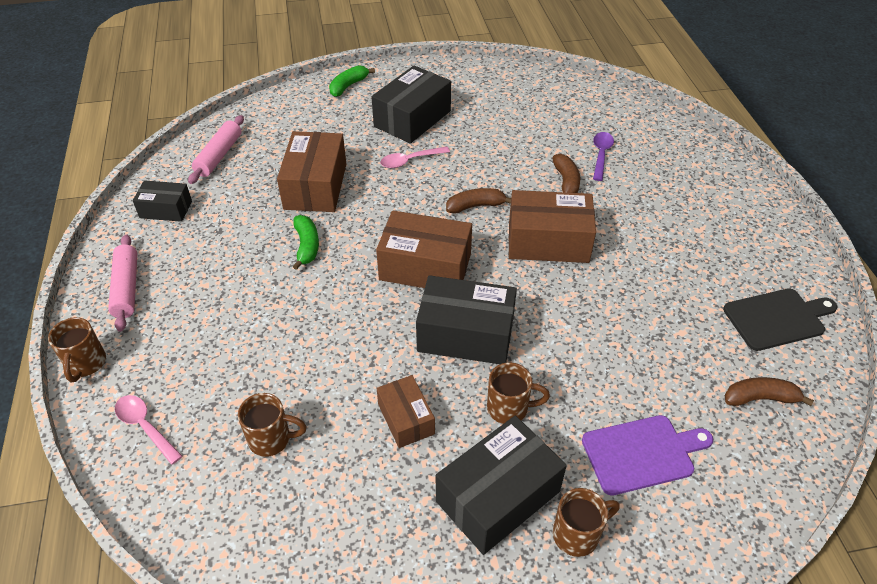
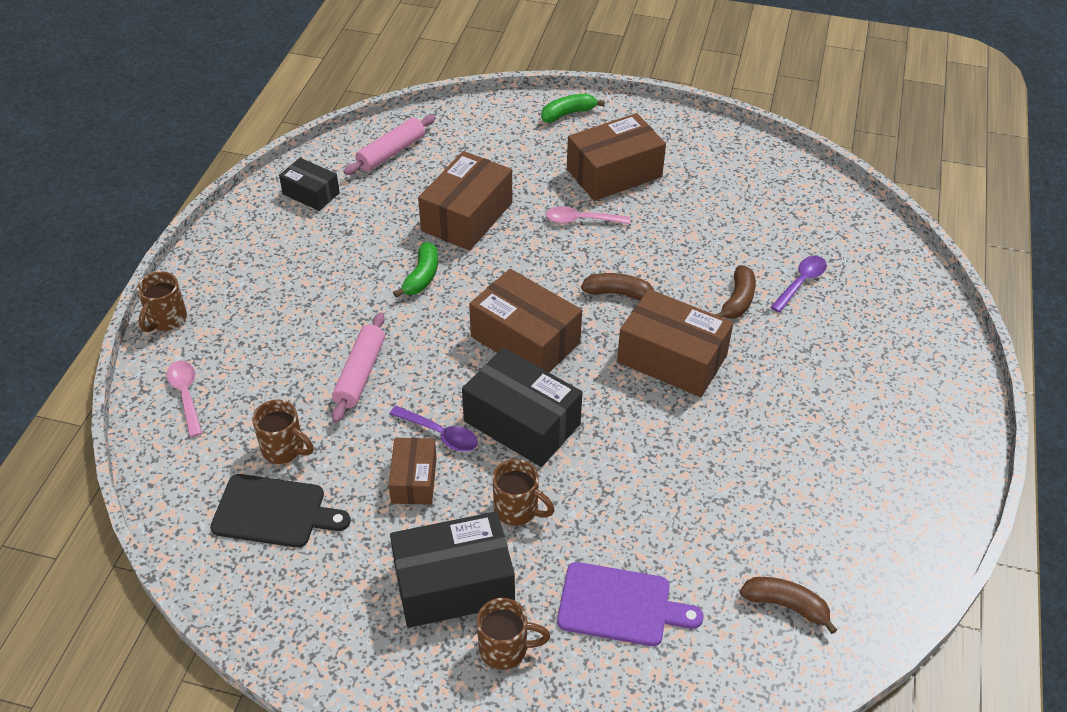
camera: 25 degrees right, 0 degrees up
(126, 288) = (236, 260): pink rolling pin -> pink rolling pin (360, 373)
(404, 370) = (440, 434): none -> purple spoon
(412, 119) = (614, 173): black box -> brown box
(777, 319) = (871, 534): black cutting board -> black cutting board (274, 512)

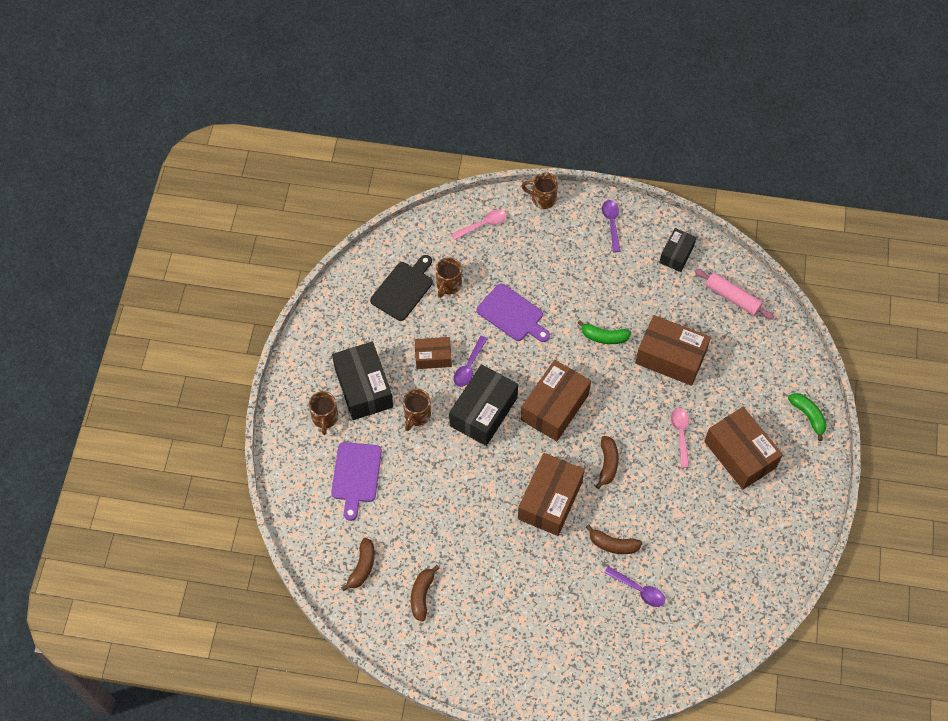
camera: 85 degrees right, 15 degrees up
(238, 250) = (611, 223): none -> purple spoon
(274, 512) = (403, 289): black cutting board -> black cutting board turned 150 degrees counterclockwise
(360, 373) = (512, 314): pink rolling pin -> purple cutting board
(828, 524) = (422, 595): none -> brown banana

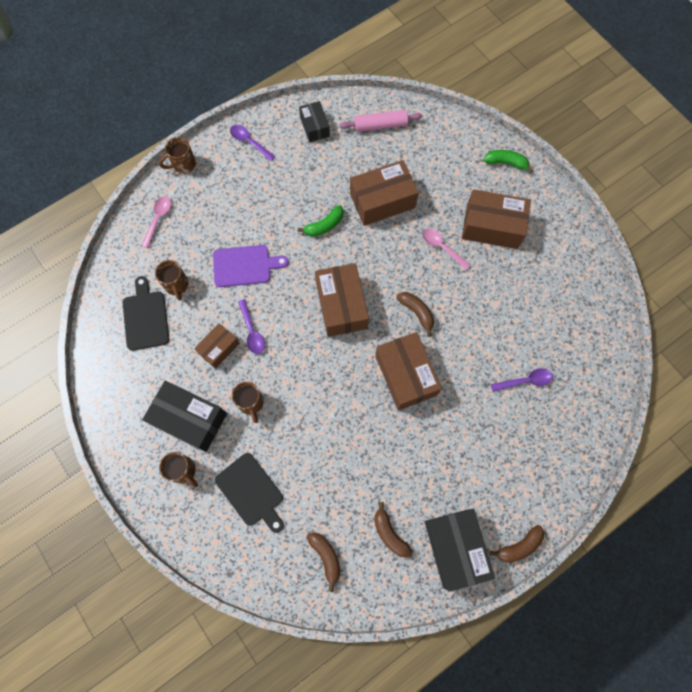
camera: 45 degrees left, 10 degrees up
(356, 475) = (251, 492): purple cutting board -> black cutting board
(483, 412) = (296, 355): black box -> black box (455, 548)
(613, 544) = (477, 365): brown banana -> brown banana (518, 546)

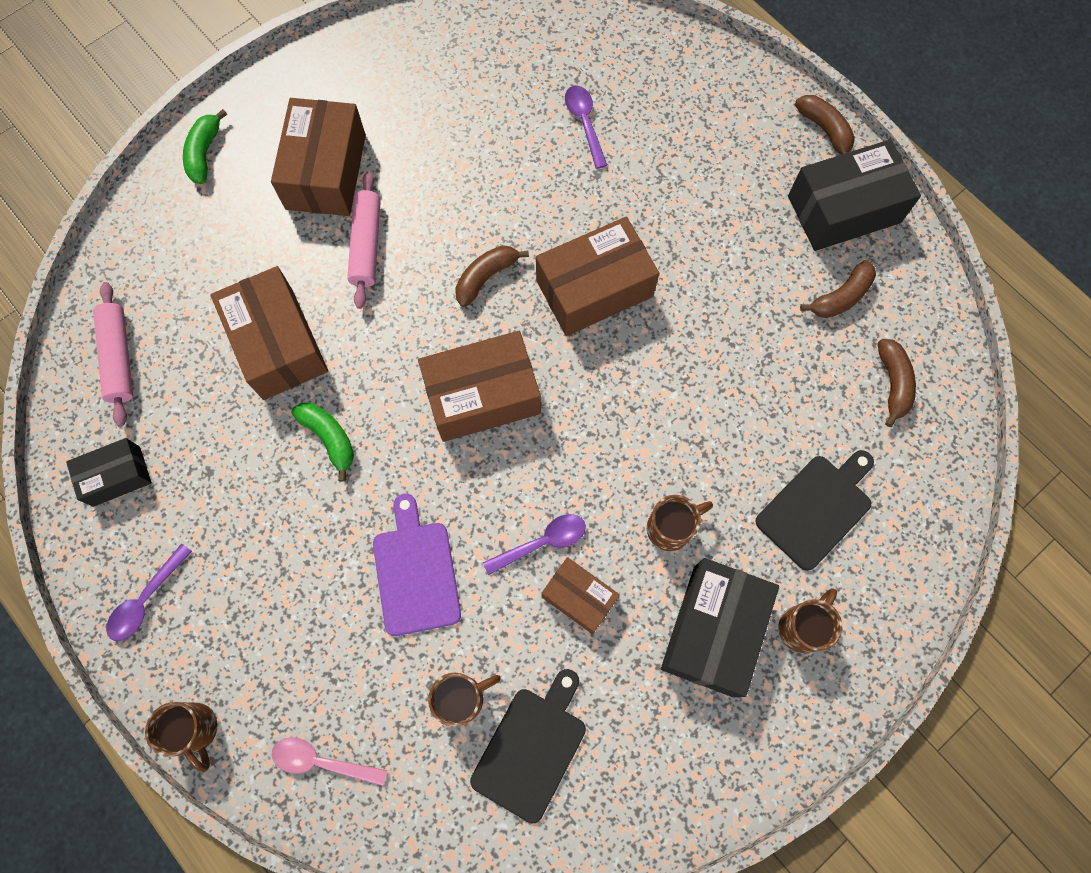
camera: 95 degrees left, 0 degrees up
(145, 317) = (532, 748): black cutting board -> black cutting board turned 135 degrees clockwise
(326, 557) = (892, 383): brown banana -> brown banana turned 120 degrees clockwise
(442, 247) = (366, 245): pink spoon -> pink rolling pin

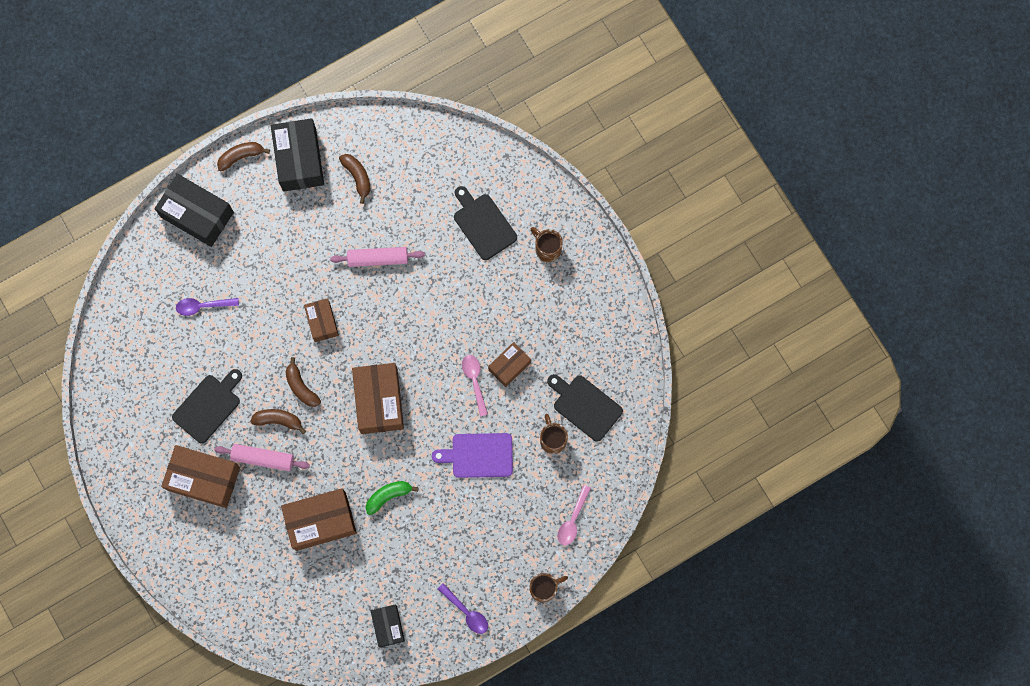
camera: 80 degrees left, 5 degrees up
(119, 358) = (310, 621): pink rolling pin -> pink rolling pin (378, 258)
(205, 153) = (172, 557): green banana -> none
(435, 158) = (208, 406): none -> black cutting board
(542, 542) = (474, 381): purple spoon -> pink spoon
(594, 288) = (322, 322): brown box -> brown box, size x0.58
(671, 528) = (479, 307): brown mug -> none
(713, 630) = (540, 297): black box -> black box (197, 215)
(892, 383) = (418, 162): brown banana -> brown banana (278, 420)

